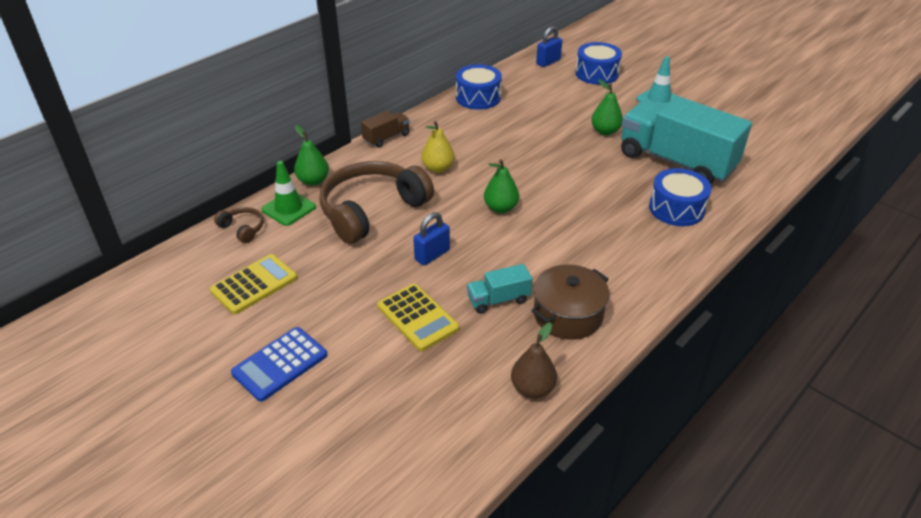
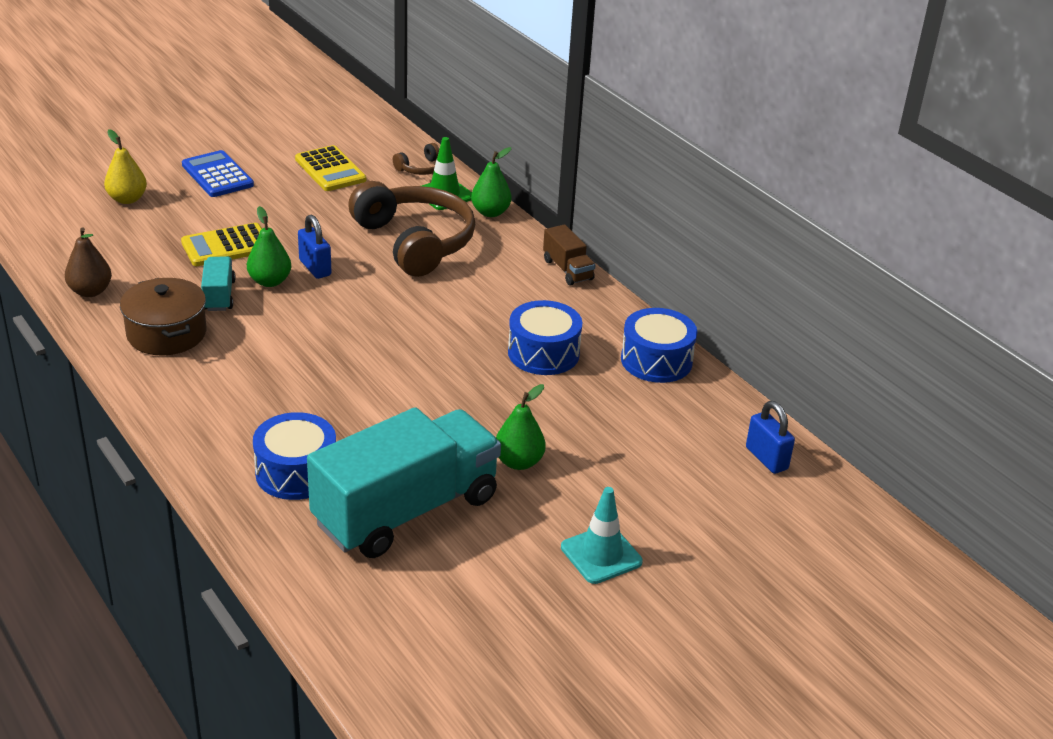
camera: 100 degrees right, 5 degrees down
(438, 168) = (480, 297): yellow pear -> yellow pear (127, 199)
(500, 208) = (374, 327): green pear -> green pear (270, 281)
(596, 74) = (712, 505): blue drum -> blue drum (543, 353)

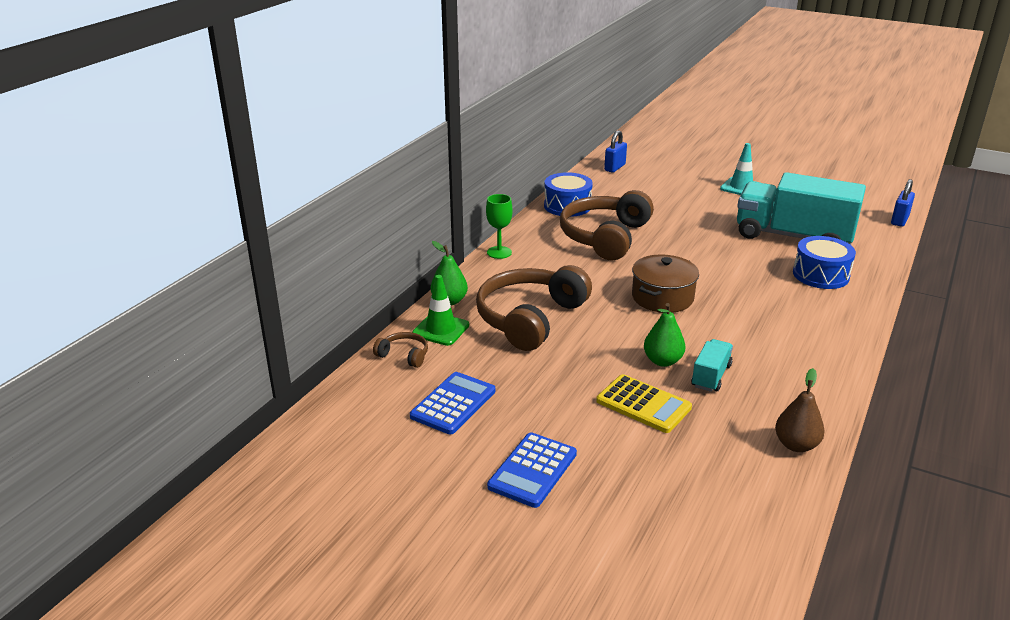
camera: 115 degrees left, 5 degrees down
(127, 199) = (642, 509): yellow pear -> none
(166, 333) = (785, 378): brown pot -> brown pot (662, 297)
(219, 295) = (711, 376): turquoise truck -> turquoise truck turned 150 degrees clockwise
(315, 268) = (619, 348): blue padlock -> blue padlock (899, 220)
(330, 170) = (453, 404): yellow calculator -> blue calculator
(519, 462) = (710, 220): green pear -> none
(543, 353) = (605, 237): blue drum -> brown headphones
(567, 270) = (499, 252): brown truck -> green goblet

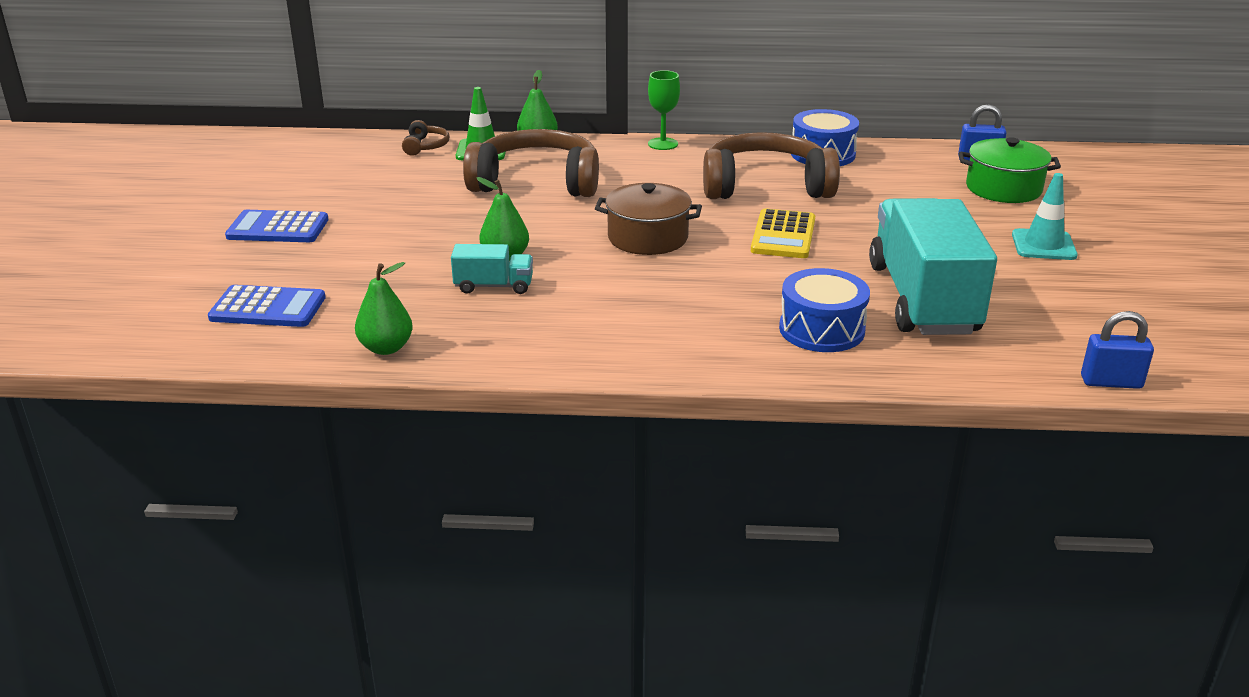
camera: 65 degrees right, 0 degrees up
(453, 404) = (361, 180): blue calculator -> blue calculator (268, 308)
(643, 404) = (413, 259): yellow calculator -> yellow calculator (783, 235)
(660, 174) = (1003, 188): none -> green pot
(796, 445) = (386, 348): brown pear -> green pear

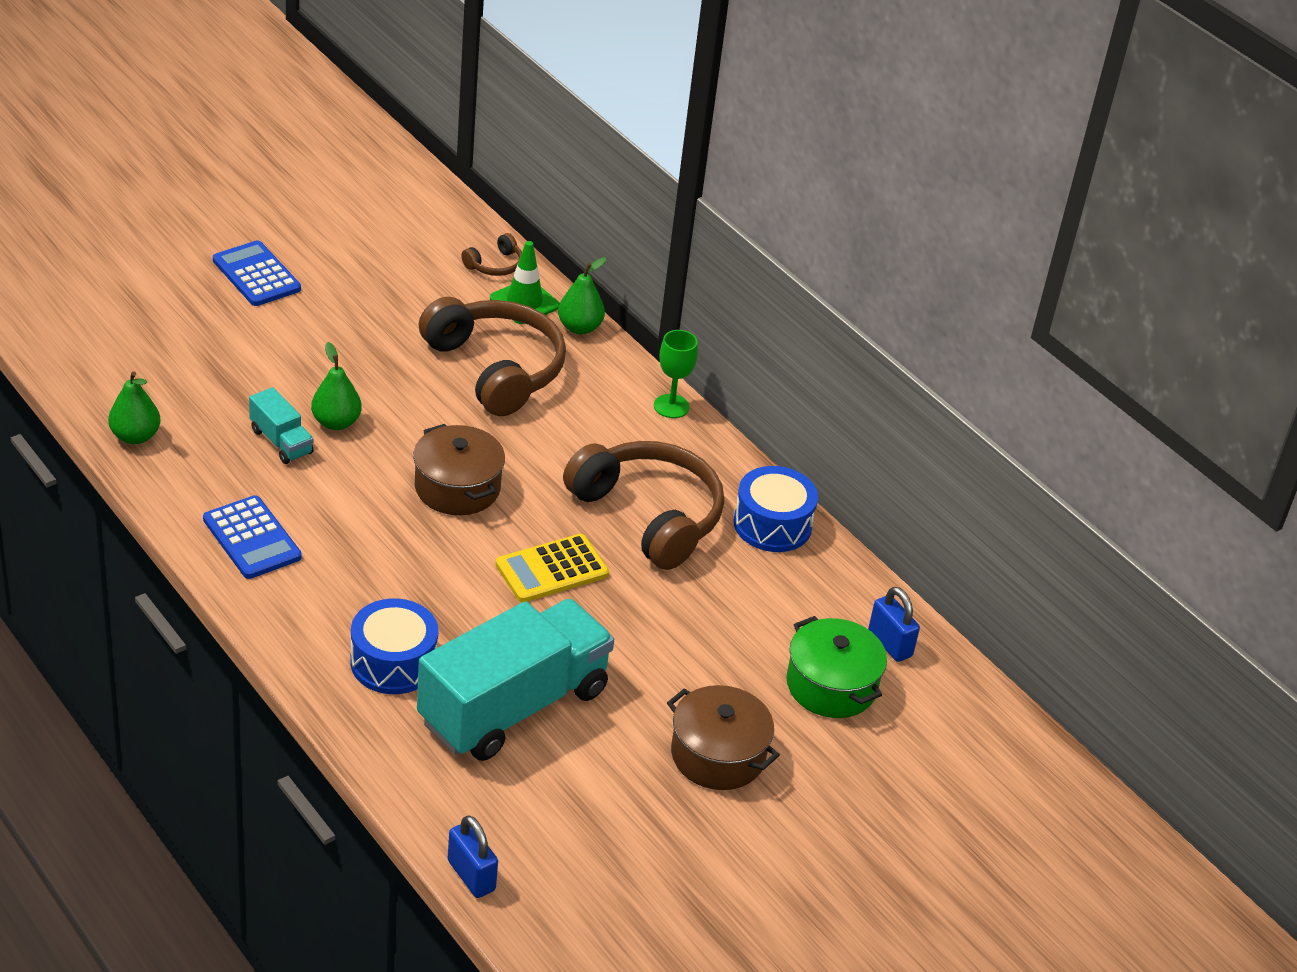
camera: 45 degrees right, 10 degrees up
(268, 308) = (133, 345): blue calculator -> blue calculator (252, 538)
(1043, 245) = (718, 755): turquoise traffic cone -> brown pot

